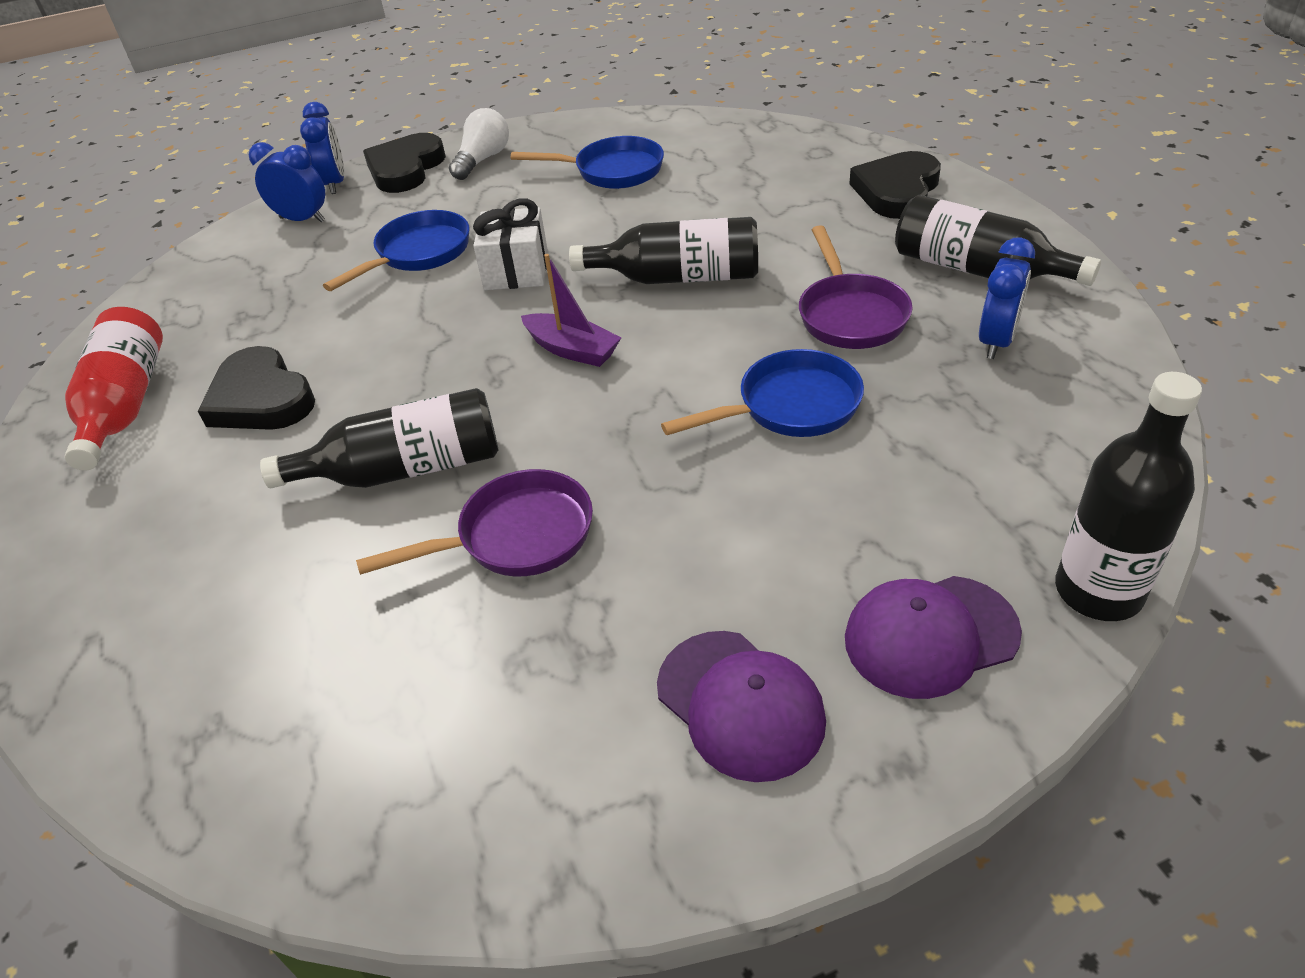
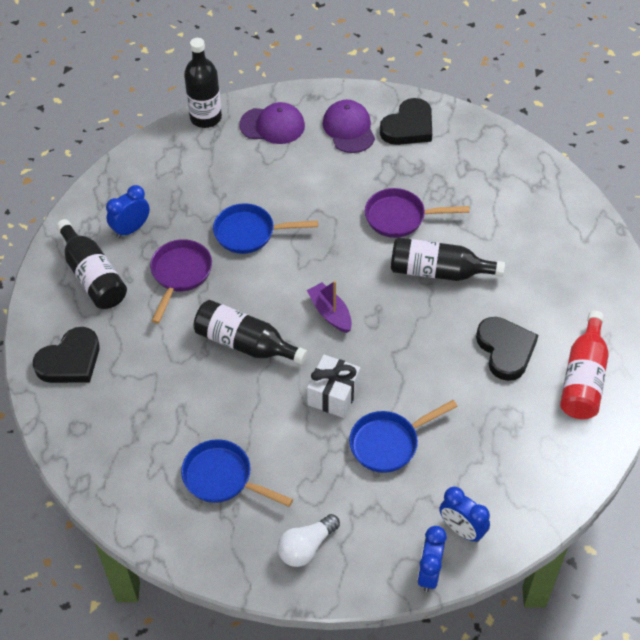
camera: 160 degrees left, 10 degrees up
(405, 169) = (369, 566): black heart -> black heart (408, 127)

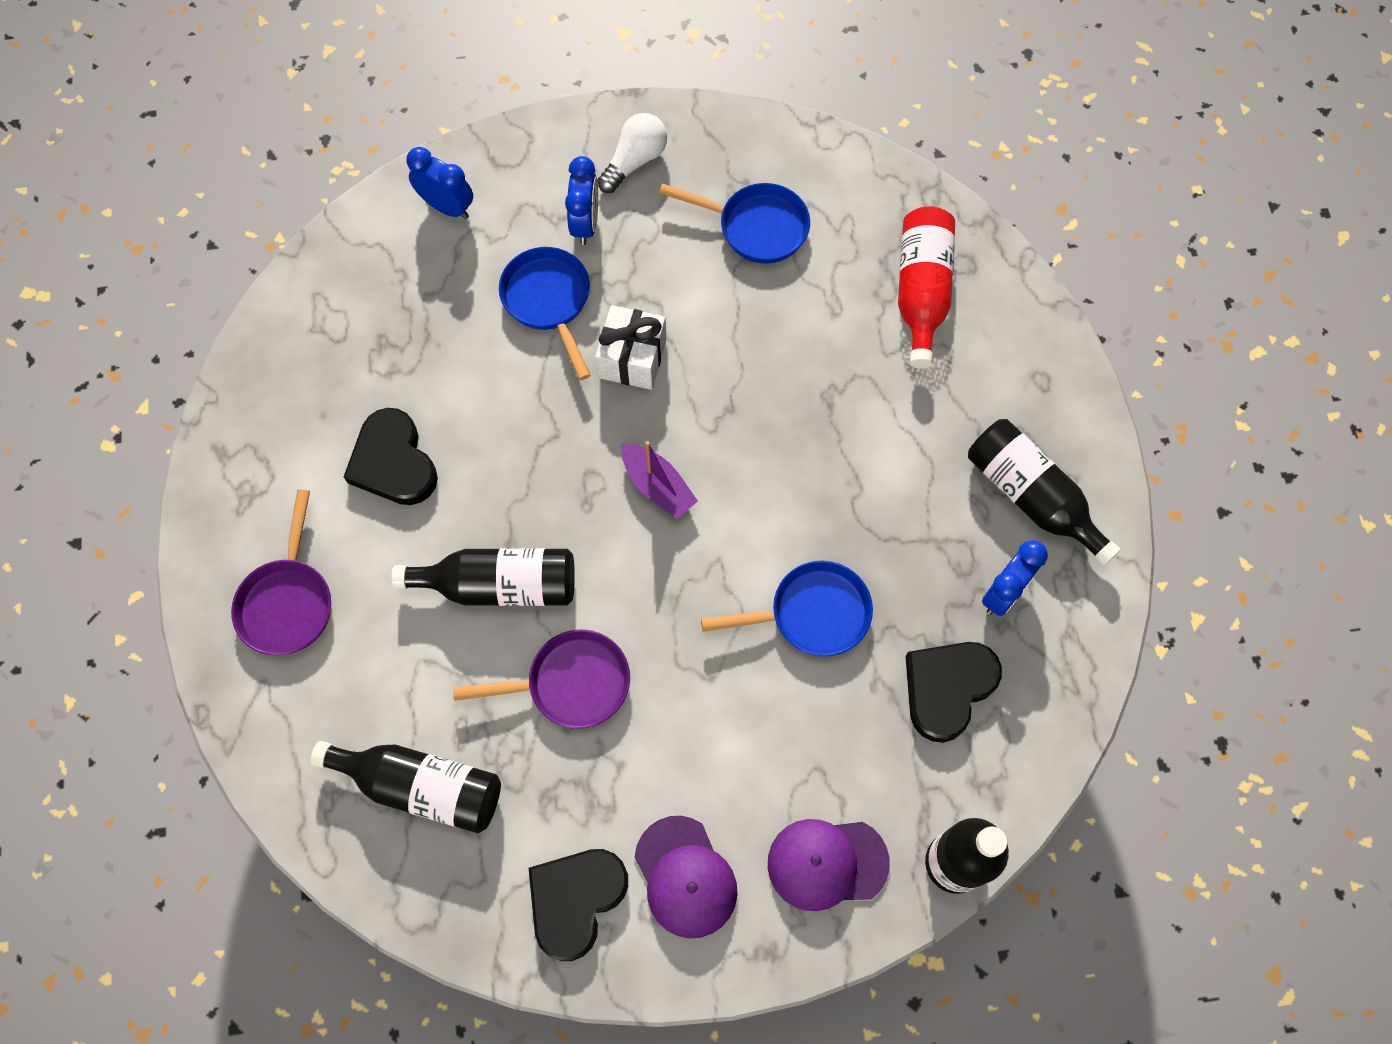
camera: 170 degrees right, 15 degrees up
(70, 360) = (1011, 356): black heart -> black heart (947, 688)
(180, 275) = (900, 519): purple pan -> purple pan (288, 602)
(245, 343) = (772, 418): black bottle -> black bottle (421, 786)
(389, 443) = (549, 301): blue pan -> blue pan turned 75 degrees counterclockwise
(429, 573) = (484, 153): blue clock -> blue clock (585, 223)
(583, 378) = (282, 433): red bottle -> red bottle (921, 292)

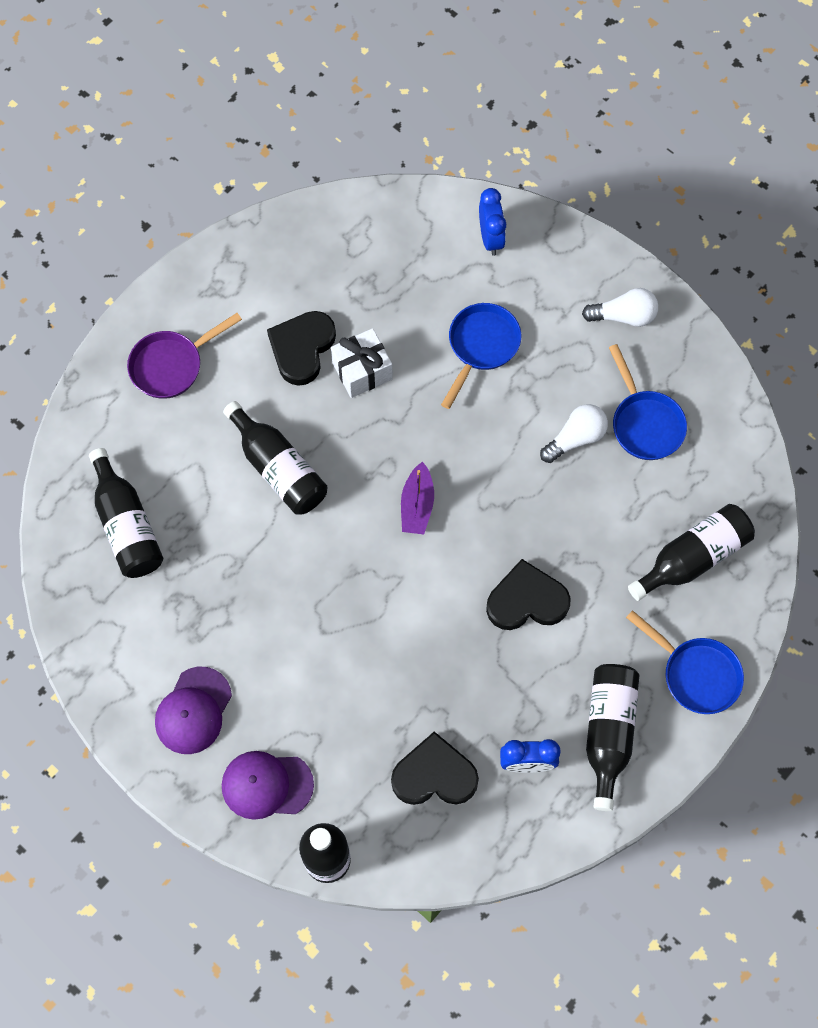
camera: 50 degrees right, 0 degrees up
(570, 683) = (253, 556): purple pan -> none
(575, 900) = (131, 661): black heart -> black heart (526, 600)
(585, 223) = (553, 324): blue clock -> none
(632, 358) = (487, 424): white gift -> white gift (362, 371)
(717, 295) = (575, 438): none -> white light bulb
(811, 614) = (413, 658): blue pan -> blue pan (696, 674)
(827, 863) = (266, 785): purple cap -> purple cap turned 45 degrees counterclockwise
(921, 292) = (692, 558): red bottle -> black bottle

